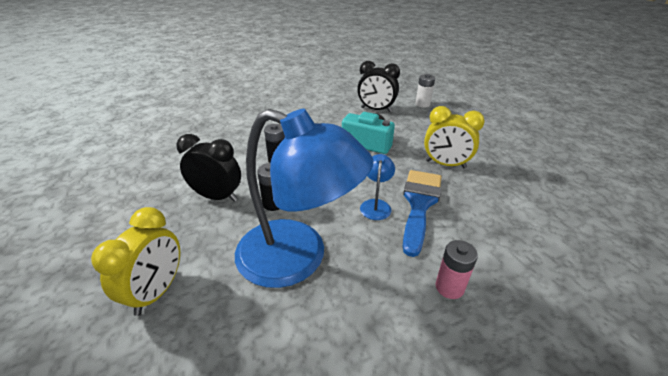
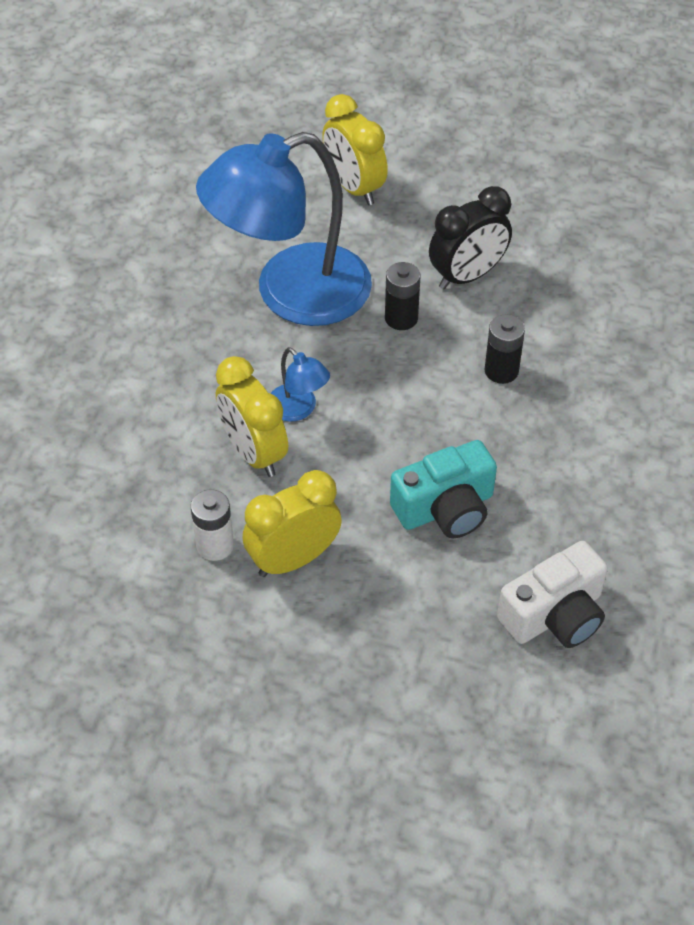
camera: 130 degrees right, 15 degrees up
(376, 110) = (555, 615): black clock -> white camera
(419, 204) = (254, 453): blue brush -> yellow clock
(422, 104) = (508, 721): white battery -> white battery (215, 545)
(449, 287) = (133, 378): pink battery -> none

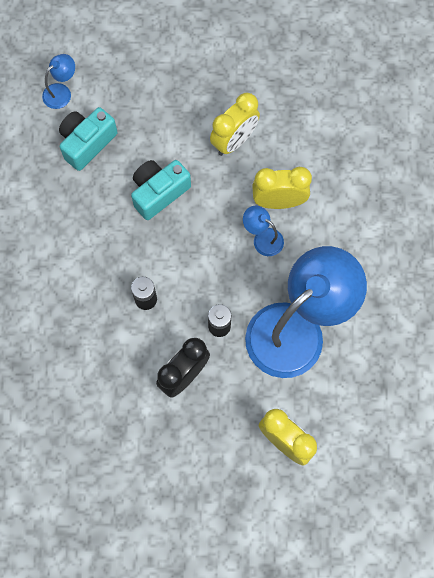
camera: 165 degrees right, 20 degrees up
(215, 545) = (279, 139): white battery -> none
(254, 453) = (279, 202): yellow clock -> yellow clock turned 45 degrees counterclockwise
(555, 615) = (87, 143): white camera -> turquoise camera
(589, 719) = (61, 92): none -> blue lamp

